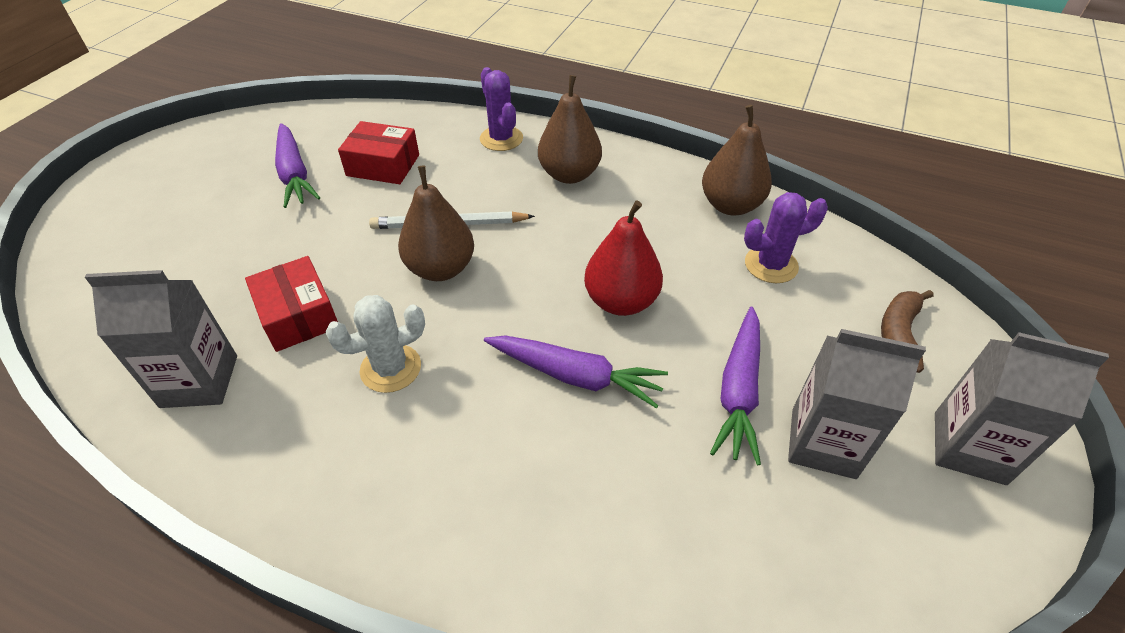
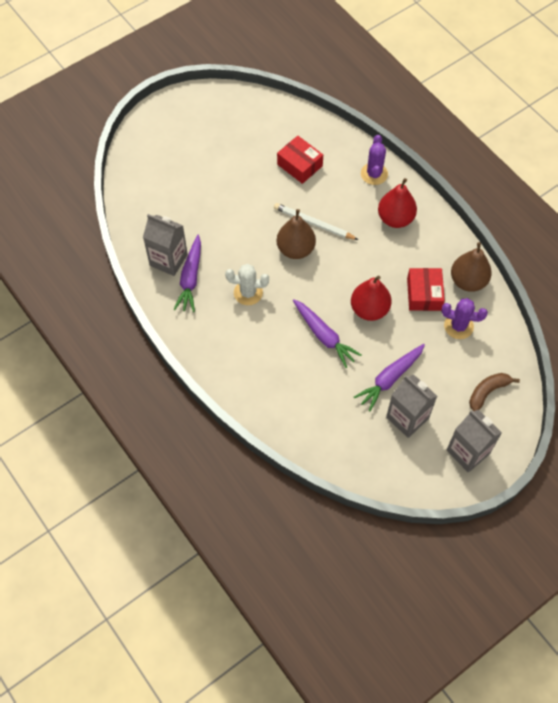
camera: 30 degrees right, 15 degrees up
(294, 174) = (251, 150): purple carrot -> purple carrot (190, 278)
(298, 315) = (220, 245): red box -> red box (424, 294)
(569, 174) = (395, 218): brown pear -> red pear

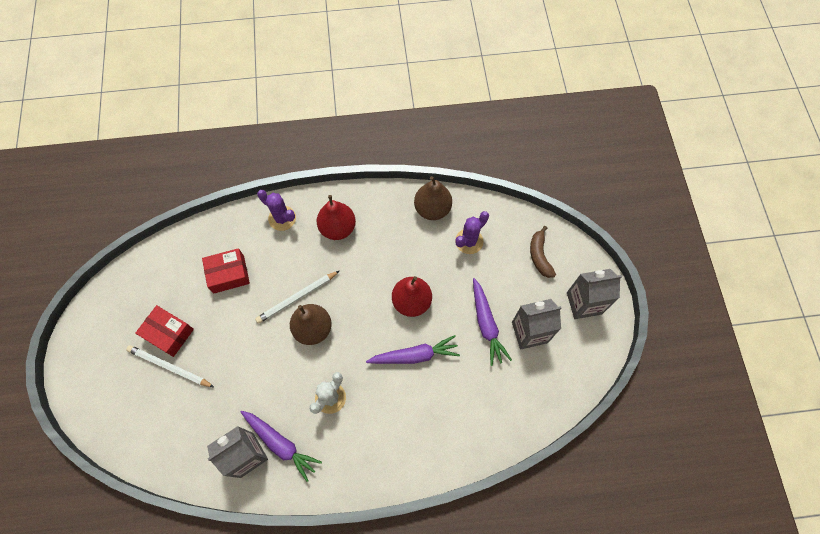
camera: 60 degrees left, 5 degrees up
(201, 171) = (170, 367): none -> white pencil
(424, 294) = (424, 249): red box -> red box (169, 333)

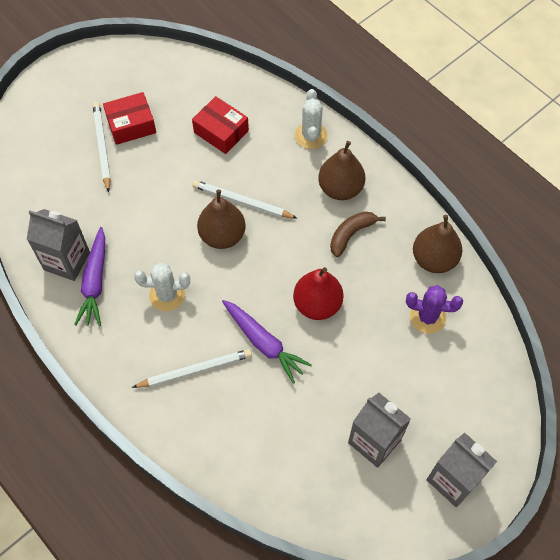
camera: 55 degrees right, 5 degrees down
(169, 333) = (131, 125): red box -> red box turned 75 degrees clockwise
(282, 218) = (311, 136): purple cactus -> white cactus
(338, 228) = (340, 188): red pear -> brown pear
(402, 415) = (195, 370): none -> white pencil
(486, 324) = (349, 391): purple carrot -> none
(539, 256) = (470, 399): brown banana -> brown banana (351, 234)

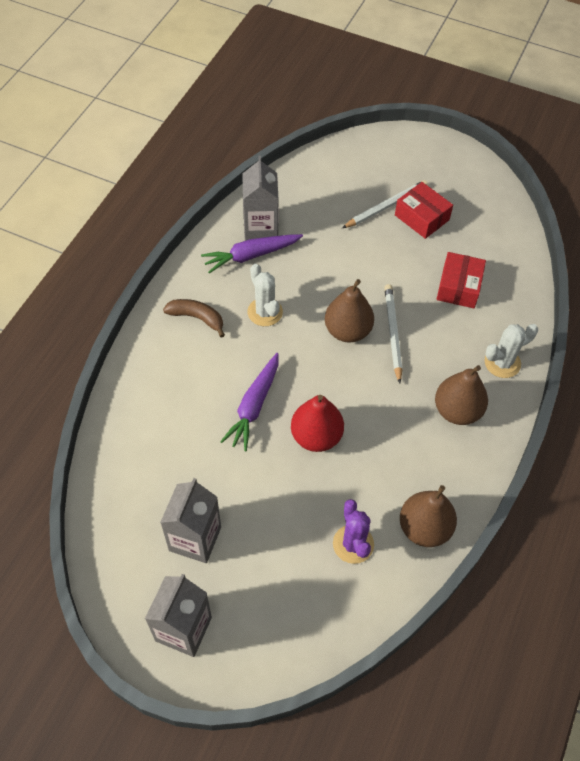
camera: 65 degrees right, 5 degrees down
(195, 370) = (202, 361): white pencil -> none
(351, 234) = (410, 439): brown banana -> brown banana (197, 318)

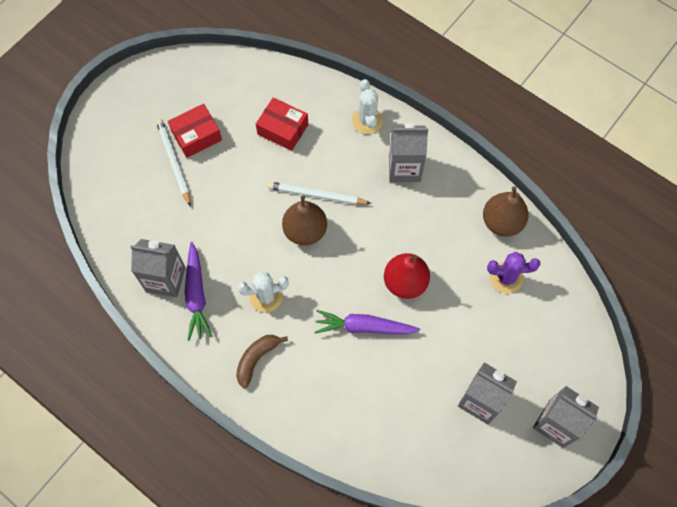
camera: 75 degrees left, 10 degrees up
(254, 406) = (364, 327): purple carrot -> purple carrot turned 150 degrees clockwise
(457, 411) = (404, 168): brown pear -> grey carton

